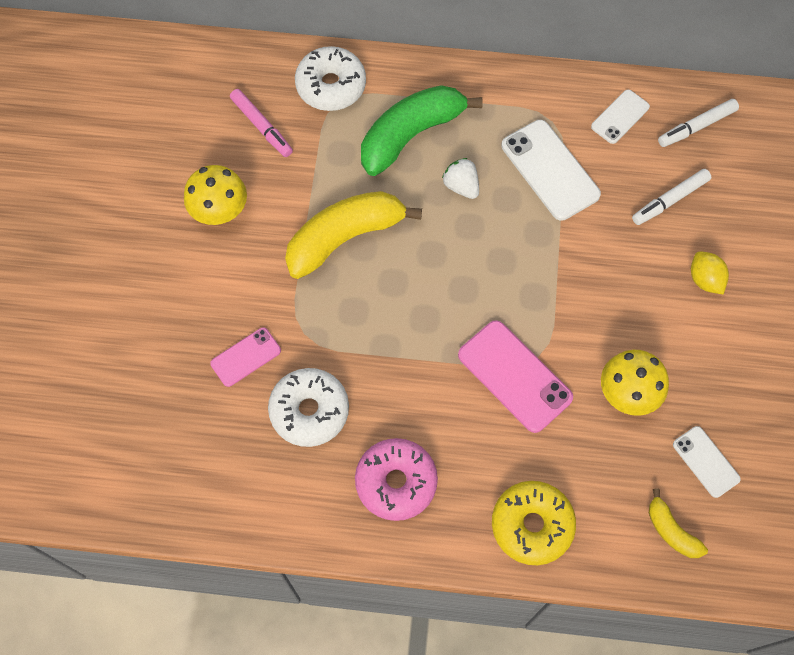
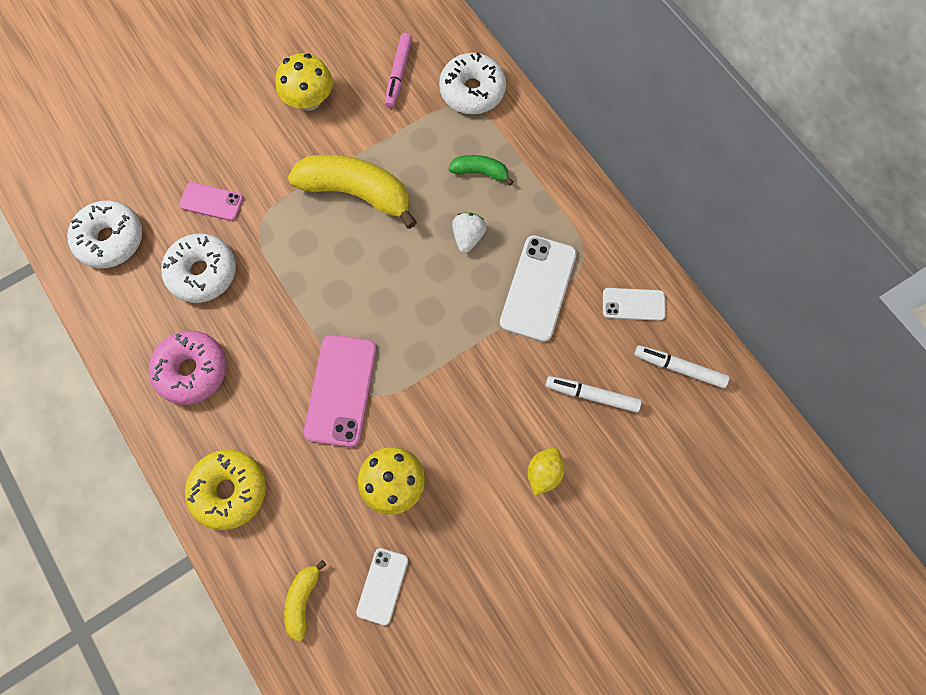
camera: 50 degrees right, 5 degrees up
(205, 467) = (111, 239): none -> white donut
(411, 135) = (480, 172): green banana -> green banana, size x0.49

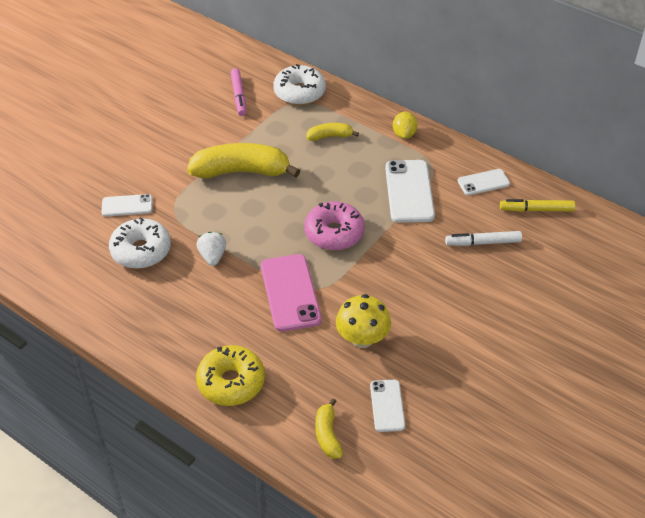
camera: 20 degrees left, 25 degrees down
(111, 239) = (53, 250): white donut -> none
(192, 370) = (162, 314): pink donut -> pink donut (334, 233)
(211, 202) = (127, 205): pink phone -> white phone
(309, 100) = (177, 127): yellow mushroom -> none
(468, 237) = (341, 175): white strawberry -> white strawberry (212, 256)
(480, 172) = (330, 136): green banana -> yellow banana
(543, 472) = (473, 298): yellow lemon -> yellow lemon (404, 134)
(679, 368) = (536, 210): white marker -> yellow marker

